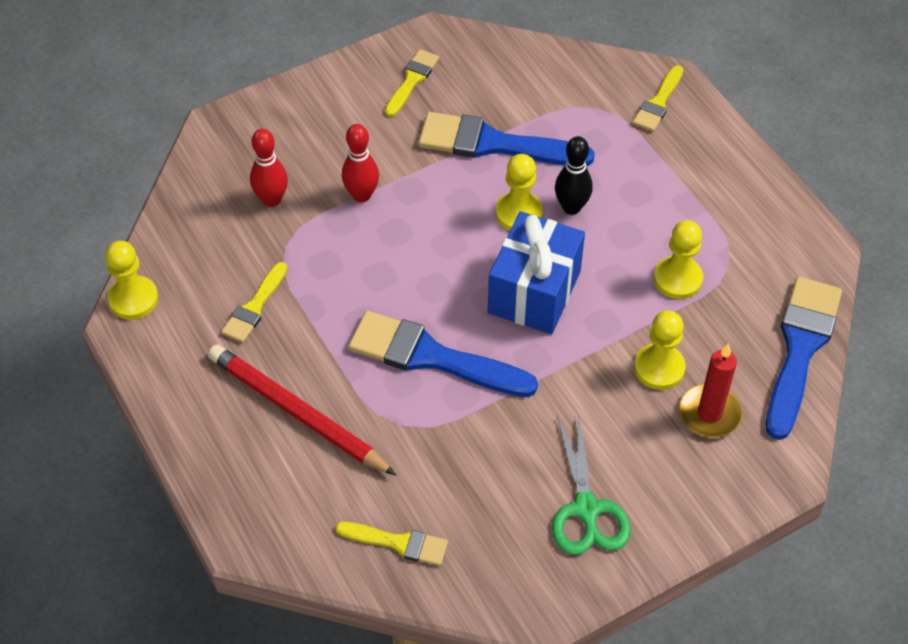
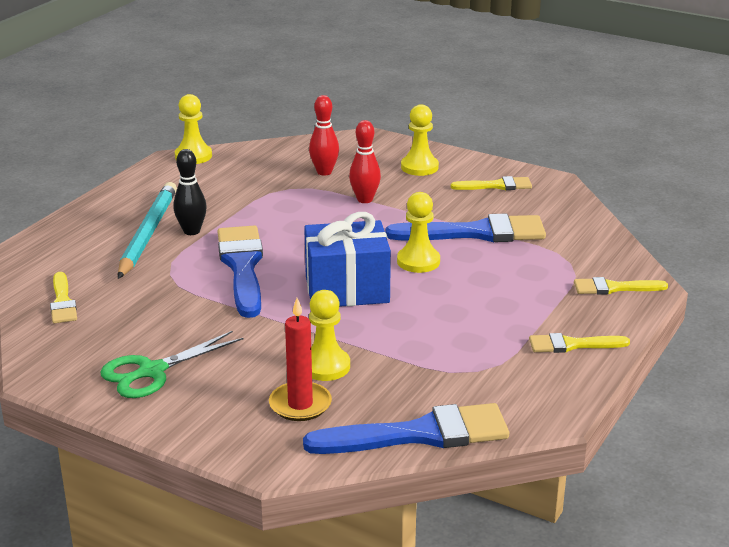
camera: 60 degrees right, 25 degrees down
(254, 307) = (225, 193): yellow brush -> yellow brush (572, 345)
(297, 413) = (148, 233): red pencil -> turquoise pencil
(494, 144) = (475, 233): blue brush -> blue brush turned 105 degrees clockwise
(571, 207) = (451, 281): black bowling pin -> black bowling pin (191, 231)
(677, 279) = (430, 349): yellow pawn -> yellow pawn (419, 167)

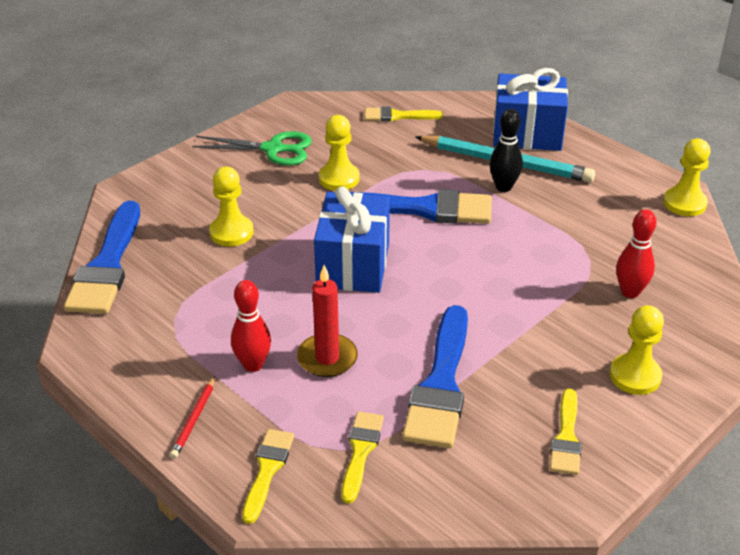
camera: 105 degrees right, 10 degrees up
(90, 227) = (527, 134): none -> blue gift
(152, 372) = (273, 149): green scissors -> green scissors turned 120 degrees clockwise
(300, 404) = (186, 212): red candle -> red candle (327, 358)
(365, 199) = (549, 311): red bowling pin -> red bowling pin (253, 365)
(418, 261) = (390, 324): yellow pawn -> yellow pawn (339, 178)
(572, 345) = (176, 397): yellow brush -> yellow brush (360, 451)
(590, 330) = (194, 419): none -> red pencil

